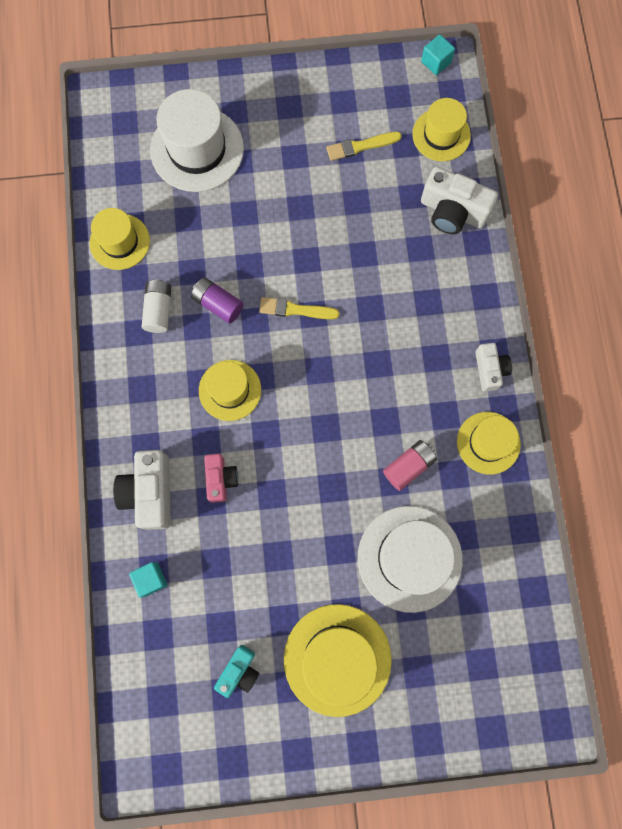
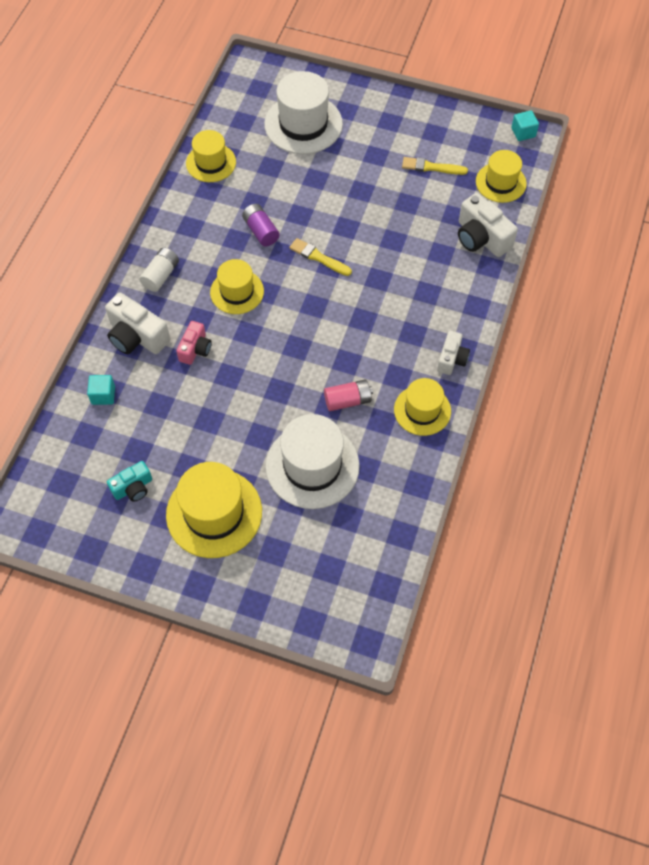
camera: 25 degrees right, 15 degrees down
(150, 492) = (137, 336): white camera -> white camera turned 75 degrees counterclockwise
(158, 310) = (214, 218): white battery -> white battery (161, 275)

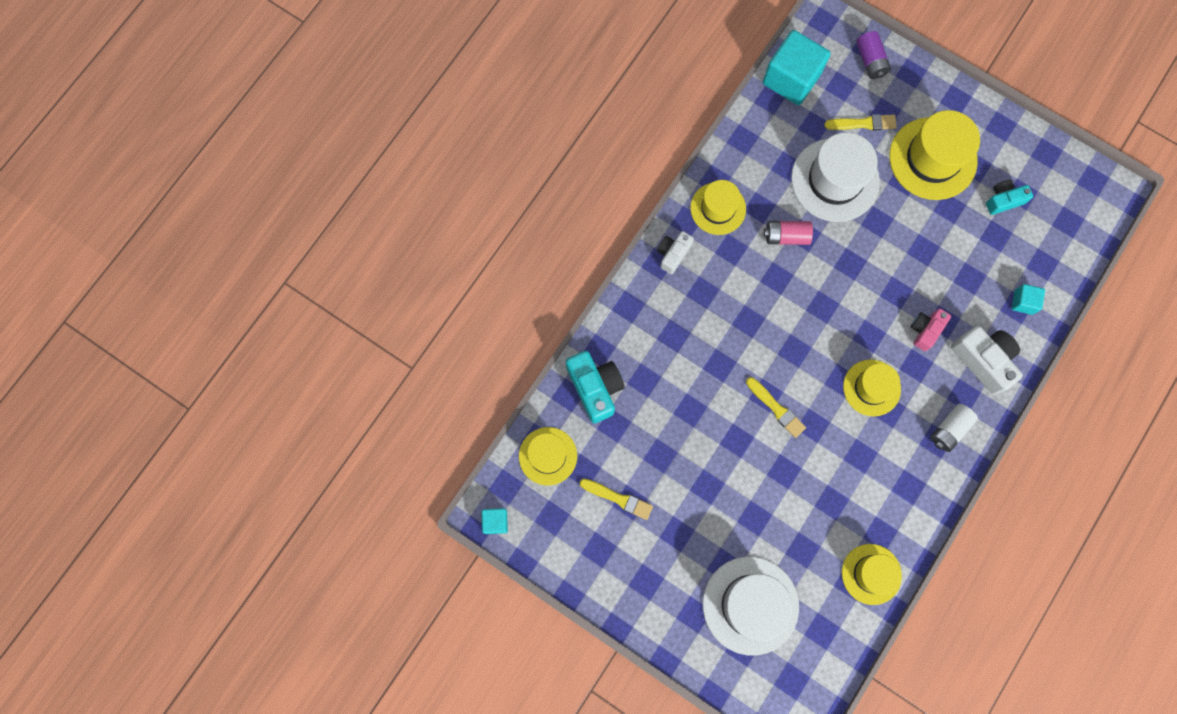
camera: 165 degrees left, 15 degrees up
(261, 231) = (831, 460): purple battery -> purple battery (870, 61)
(295, 532) = (863, 123): none -> yellow brush
(385, 563) = (791, 78): none -> turquoise cube
(481, 238) = (595, 388): white camera -> turquoise camera

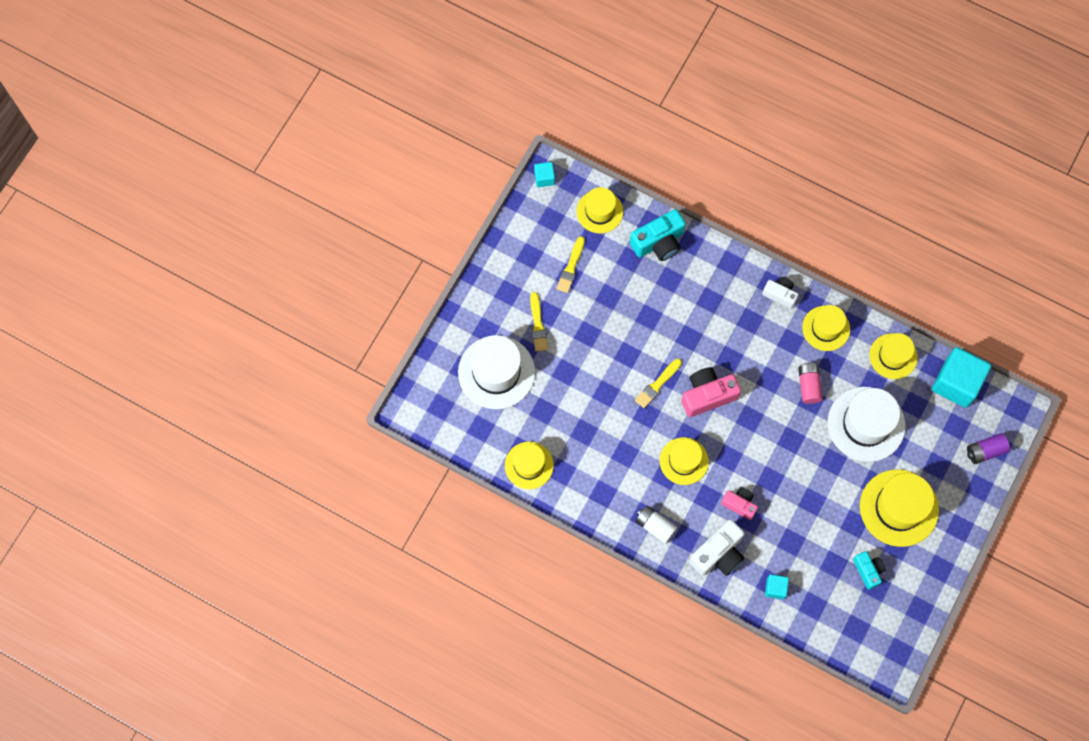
camera: 85 degrees right, 5 degrees down
(756, 140) = (893, 356): none -> yellow hat
(792, 351) = (707, 395): none -> pink camera
(863, 123) = (923, 446): yellow brush -> yellow brush (538, 324)

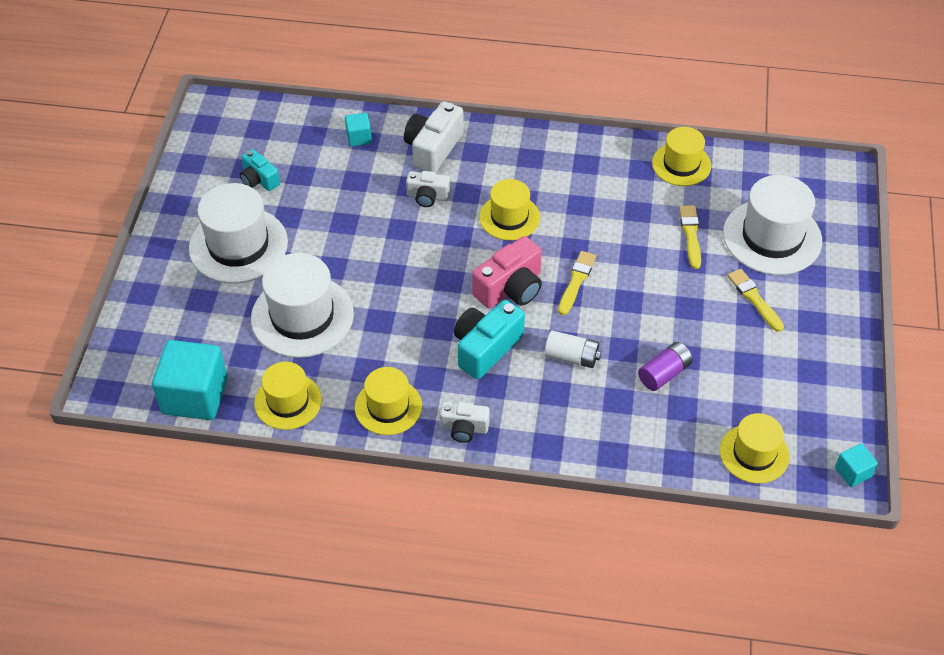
camera: 160 degrees right, 20 degrees down
(571, 267) = (752, 374): yellow brush -> yellow brush (690, 234)
(655, 526) = (514, 152): white battery -> white battery (571, 357)
(658, 242) = (655, 440): turquoise camera -> turquoise camera (486, 348)
(739, 504) = (428, 196): pink camera -> white camera
(808, 385) = (388, 335): pink battery -> none
(899, 508) = (238, 245): yellow hat -> white hat
(985, 451) = (142, 332): purple battery -> purple battery (664, 373)

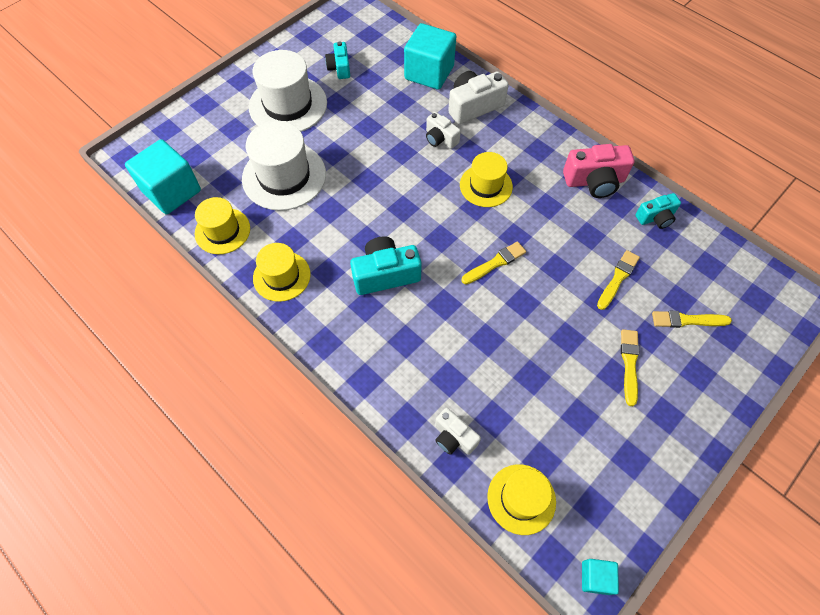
camera: 35 degrees right, 10 degrees up
(359, 137) = (429, 73): turquoise cube -> turquoise cube, size x2.10
(464, 428) = (318, 326): white camera -> white camera (454, 437)
(510, 288) = (441, 239): pink camera -> pink camera (594, 181)
(571, 357) = (442, 320): white battery -> none
(664, 373) = (502, 380): purple battery -> none
(681, 164) = (655, 217): yellow hat -> turquoise camera
(772, 237) = (687, 320): white hat -> yellow brush

